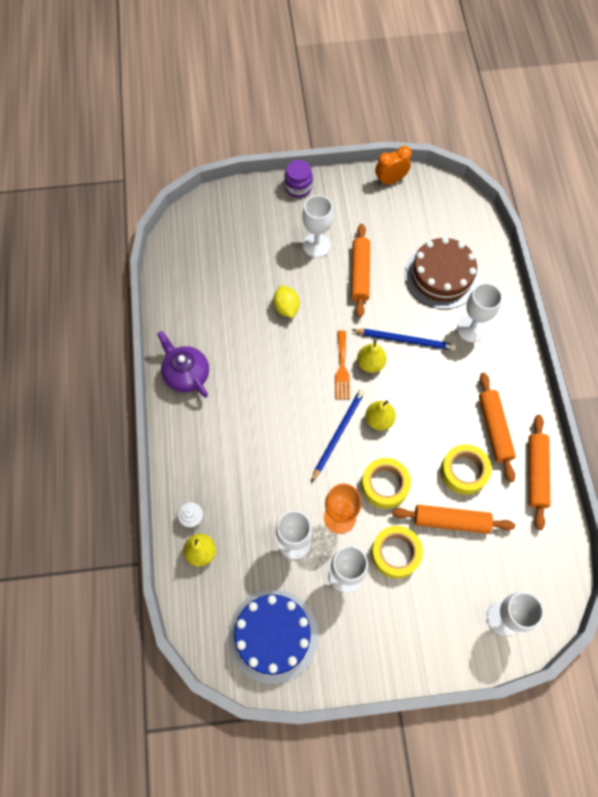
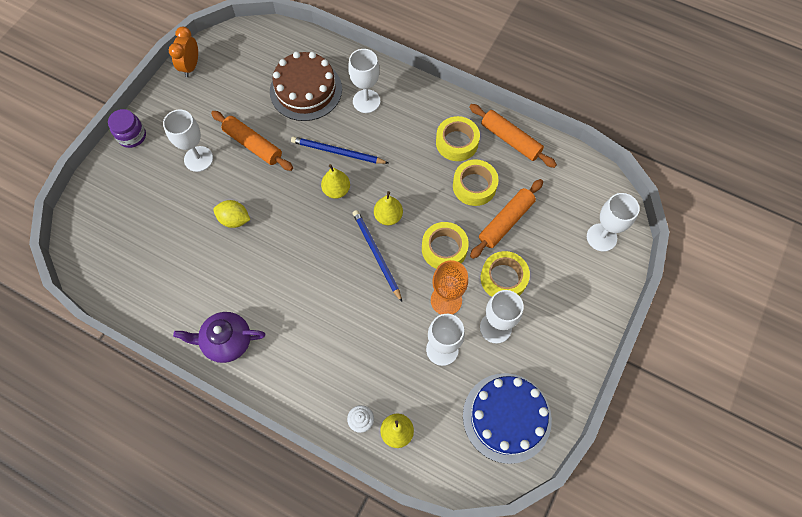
camera: 55 degrees left, 0 degrees up
(342, 368) = (323, 214): orange fork -> none
(405, 340) = (337, 152): blue pencil -> blue pencil turned 120 degrees counterclockwise
(494, 429) = (457, 142): orange rolling pin -> yellow tape

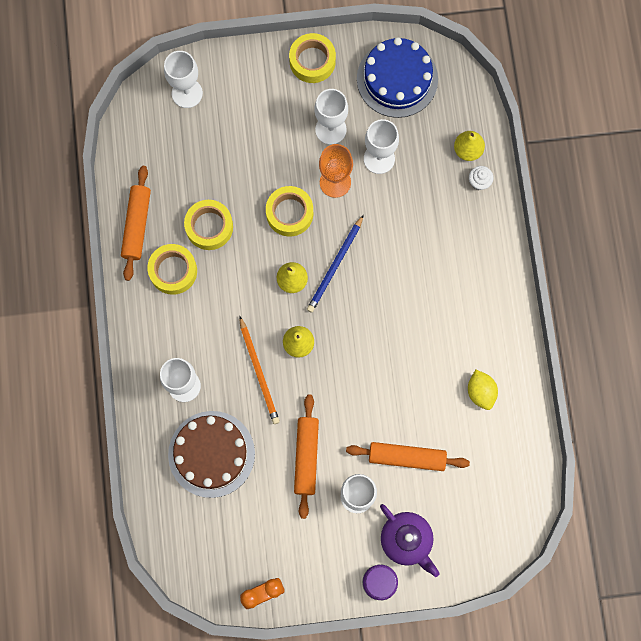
camera: 125 degrees left, 10 degrees up
(227, 341) = (497, 331): purple teapot -> purple teapot (407, 540)
(234, 219) = (391, 412): yellow lemon -> yellow lemon (480, 392)
(337, 152) = (259, 372): blue pencil -> orange pencil
(503, 278) = (282, 149): yellow tape -> yellow tape (312, 61)
(506, 222) = (227, 179): orange rolling pin -> orange rolling pin (407, 457)

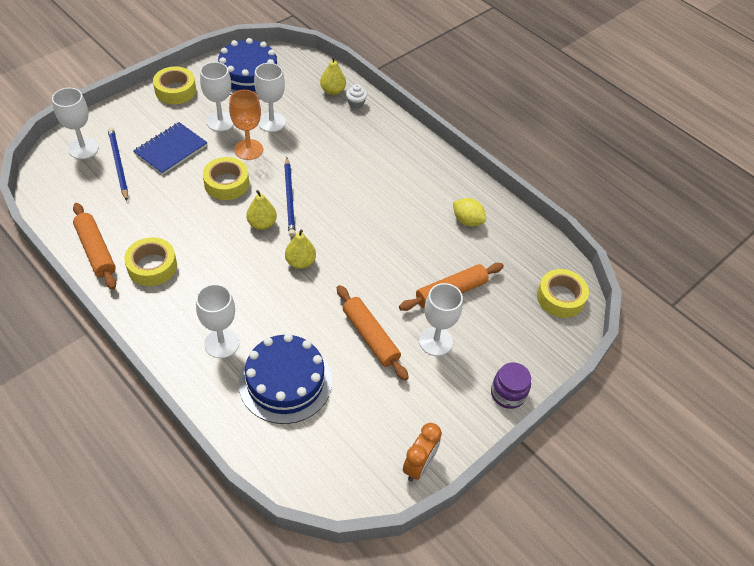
camera: 40 degrees left, 25 degrees down
(207, 132) = (118, 164): none -> blue pencil
(209, 227) = (164, 222): yellow tape -> yellow tape (560, 298)
(211, 454) = (285, 381): brown cake -> blue cake
(259, 372) = (282, 298): orange pencil -> none
(264, 140) = (171, 150): none -> blue notebook
(407, 540) = (502, 349): purple teapot -> none

